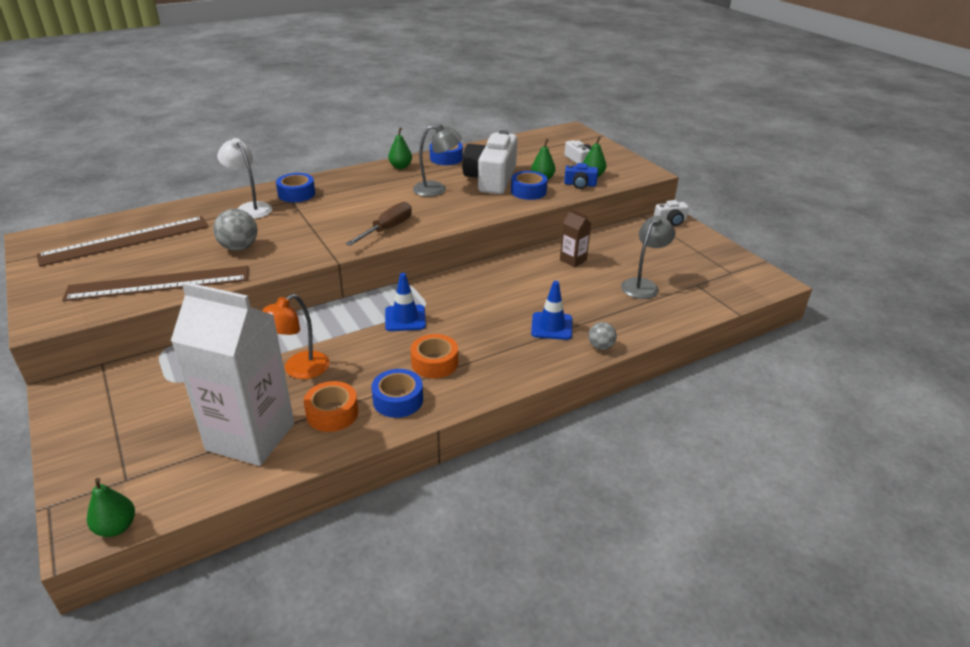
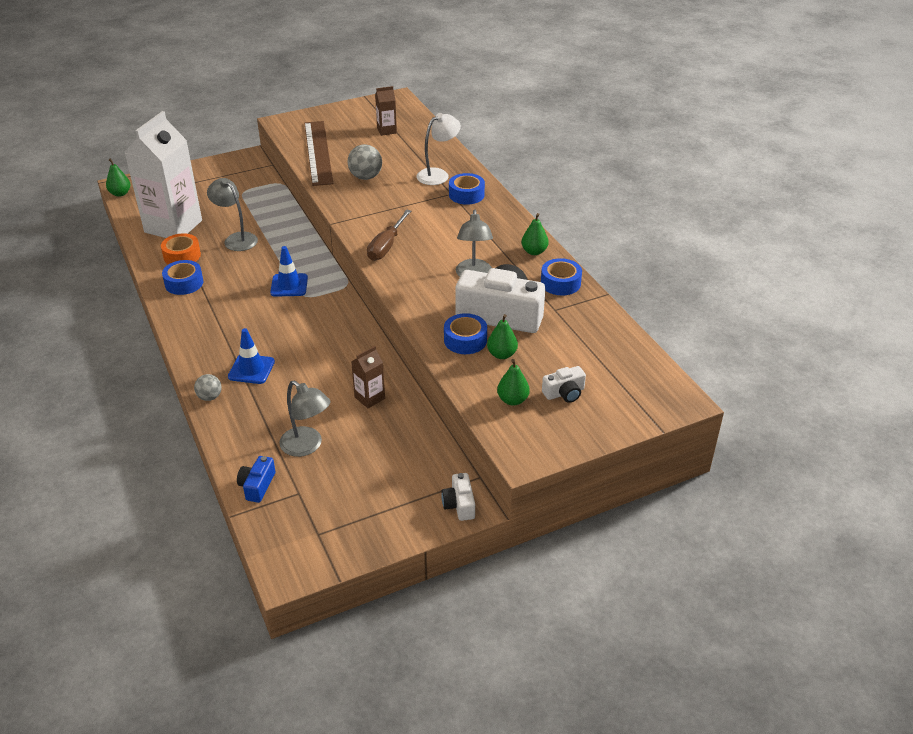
camera: 95 degrees right, 5 degrees up
(126, 240) = (386, 130): brown ruler -> brown carton
(299, 370) = (236, 239): orange lamp -> grey lamp
(387, 229) = (386, 246): brown screwdriver -> brown screwdriver turned 75 degrees clockwise
(434, 363) = (222, 300): orange tape -> none
(580, 184) = (484, 384): blue camera -> blue camera (257, 486)

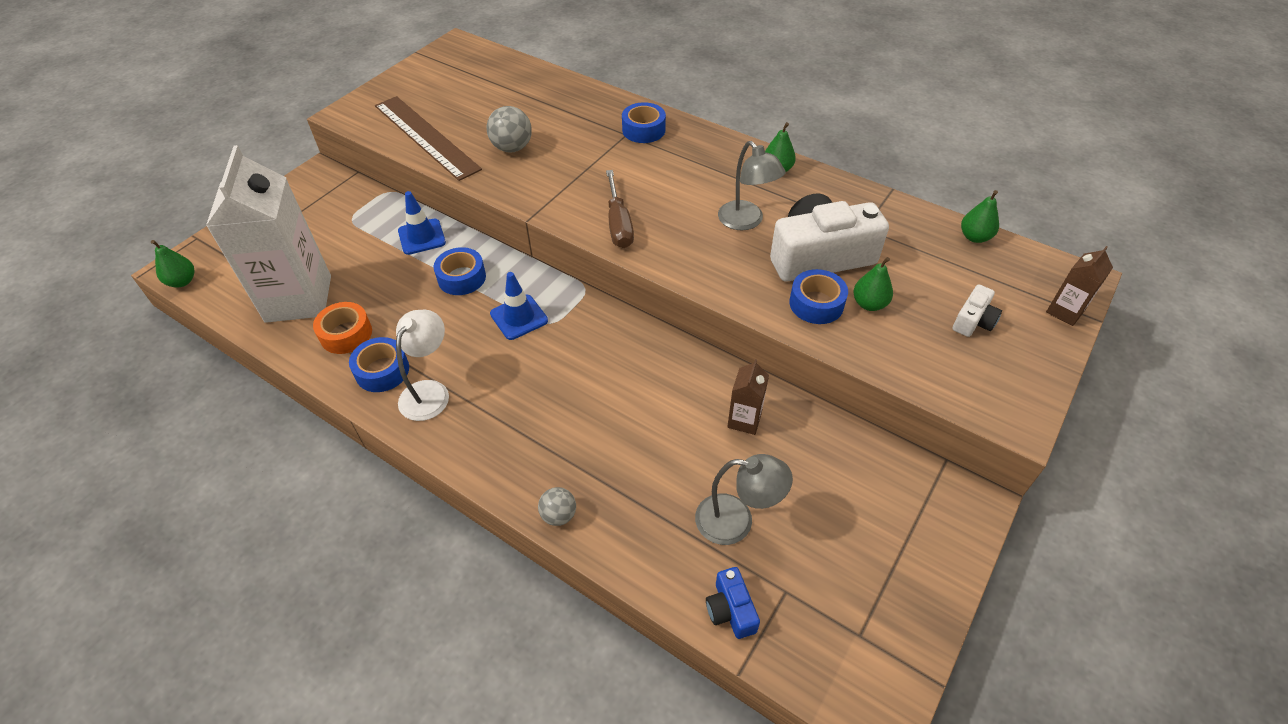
camera: 30 degrees left, 10 degrees up
(236, 239) = (398, 283): grey lamp -> none
(251, 369) = (575, 450): blue traffic cone -> blue traffic cone (422, 237)
(386, 130) = (482, 84): brown carton -> brown carton (1065, 311)
(438, 174) = (590, 117): white lamp -> white lamp (429, 392)
(459, 504) = (962, 505): white camera -> none
(512, 400) = (935, 354): green pear -> green pear (974, 237)
(560, 283) = (838, 195): blue tape -> blue tape (461, 278)

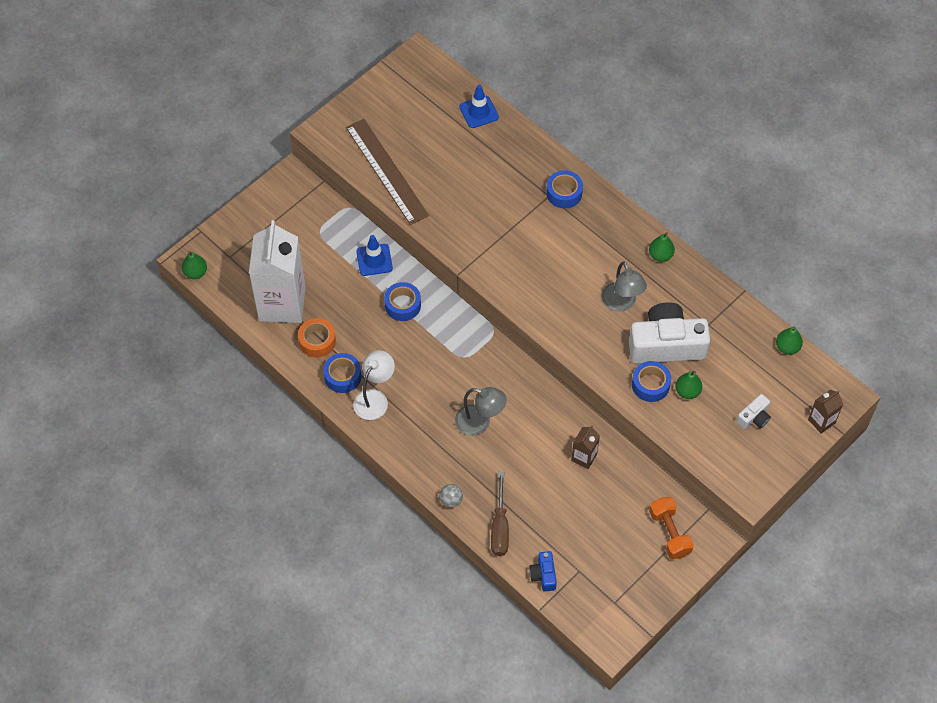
camera: 10 degrees right, 10 degrees up
(512, 148) = (455, 196): grey ball -> none
(519, 317) = (442, 348): blue traffic cone -> blue traffic cone (479, 112)
(618, 224) = (526, 289): brown screwdriver -> brown screwdriver (500, 527)
(736, 521) = (560, 524): grey lamp -> grey lamp (480, 423)
(905, 505) = (669, 533): none -> orange dumbbell

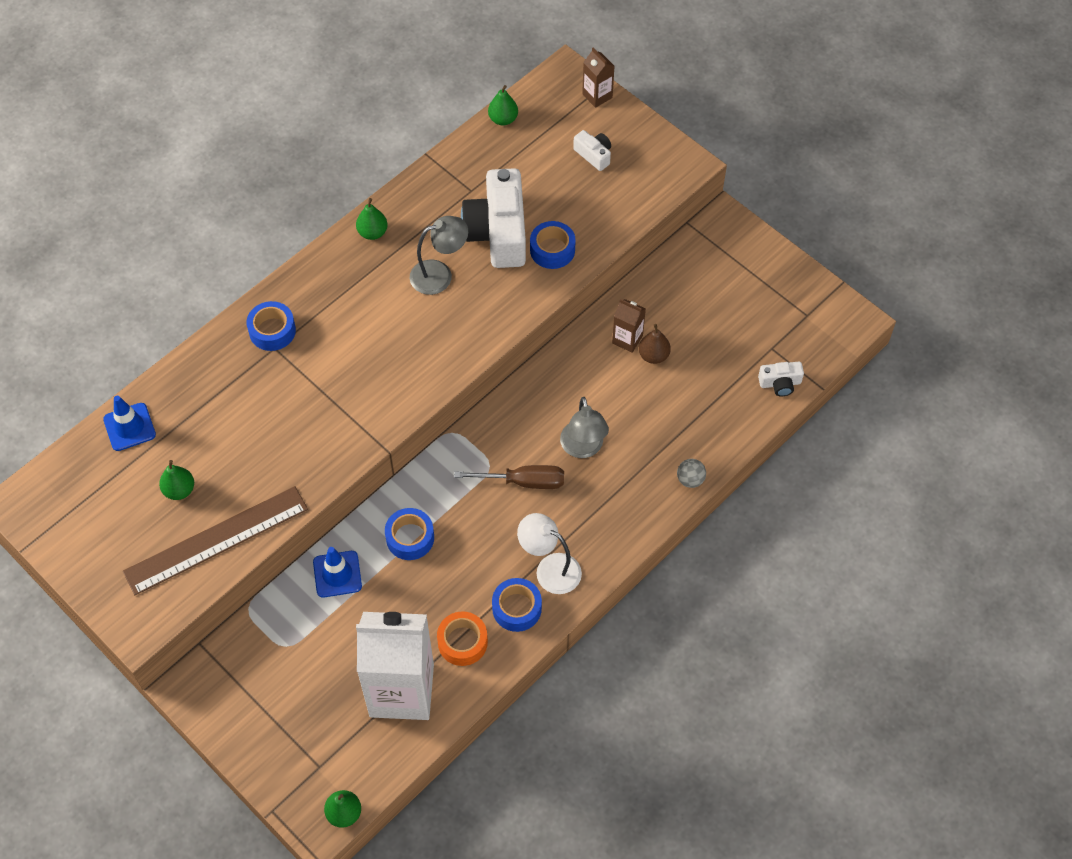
camera: 90 degrees left, 0 degrees up
(480, 423) = (583, 448): grey lamp -> grey lamp turned 150 degrees clockwise
(500, 527) = (722, 427): brown screwdriver -> brown screwdriver (523, 481)
(543, 575) = (780, 383): blue camera -> white camera
(568, 477) = (653, 355): none -> brown pear
(669, 533) = (719, 260): orange dumbbell -> none
(687, 391) = (561, 215): green pear -> green pear (179, 490)

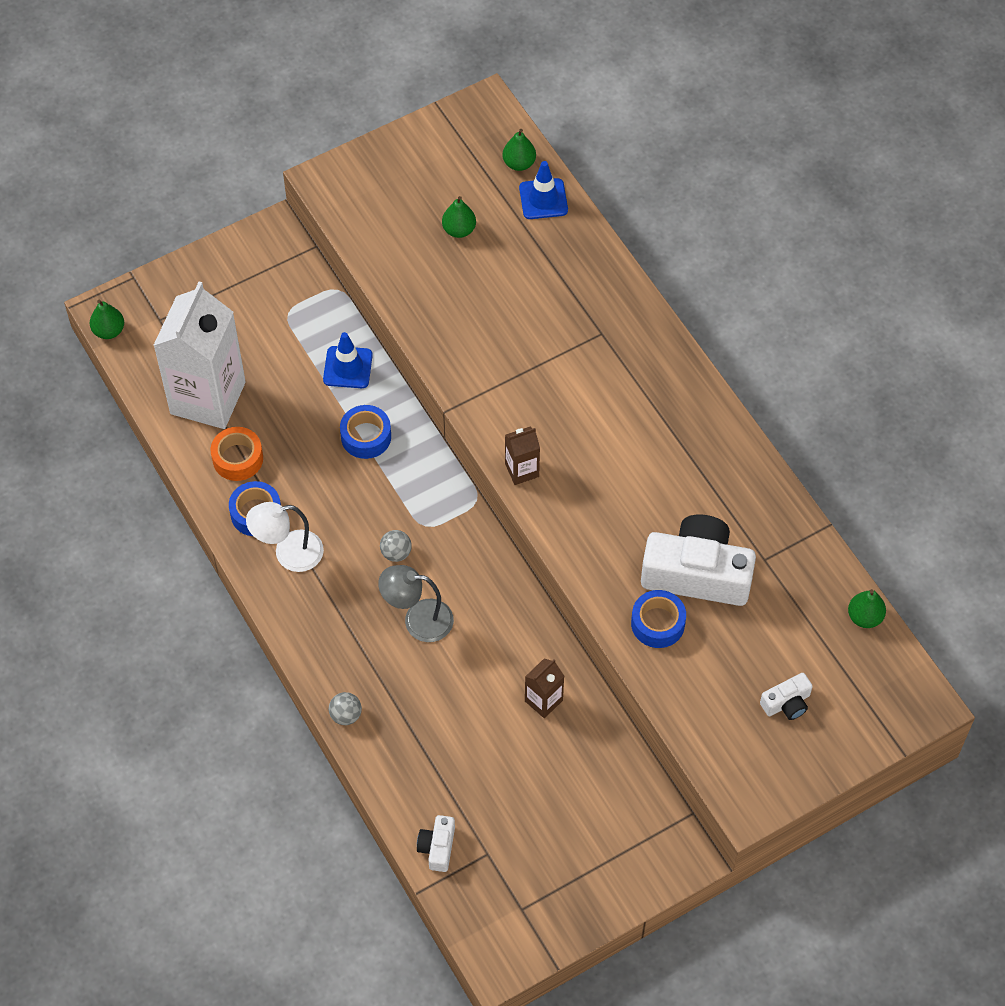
camera: 105 degrees right, 0 degrees up
(216, 540) = (394, 251): brown ruler -> none
(272, 331) = (623, 334): blue tape -> none
(372, 232) = (728, 449): green pear -> green pear (519, 163)
(439, 274) = (654, 503): grey lamp -> none
(523, 481) = (396, 553): brown screwdriver -> grey ball
(550, 569) = (288, 553): white lamp -> white lamp turned 150 degrees counterclockwise
(597, 96) = (880, 731): brown carton -> brown carton (522, 470)
(653, 355) = (514, 722): brown pear -> none

